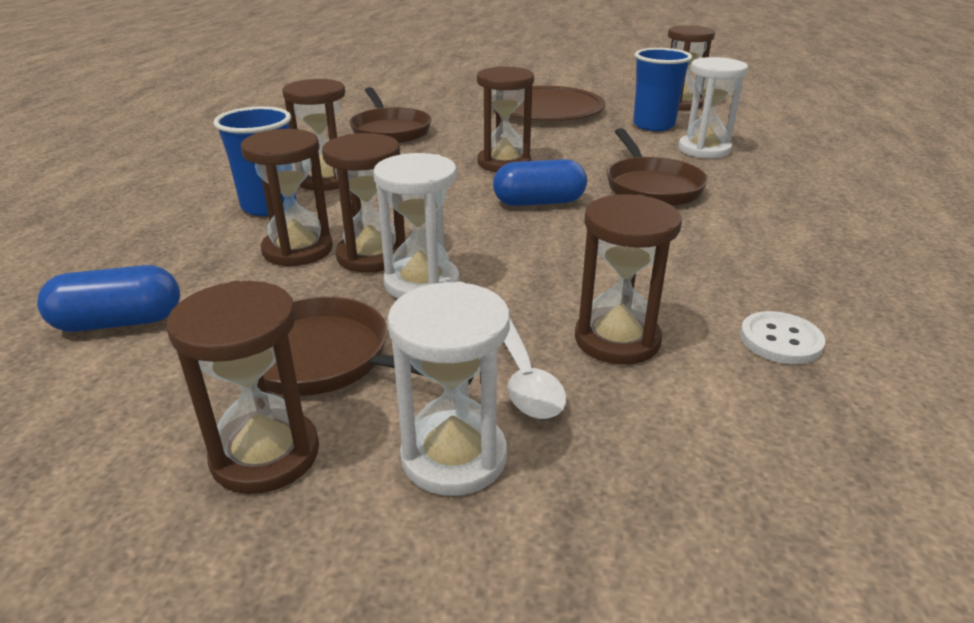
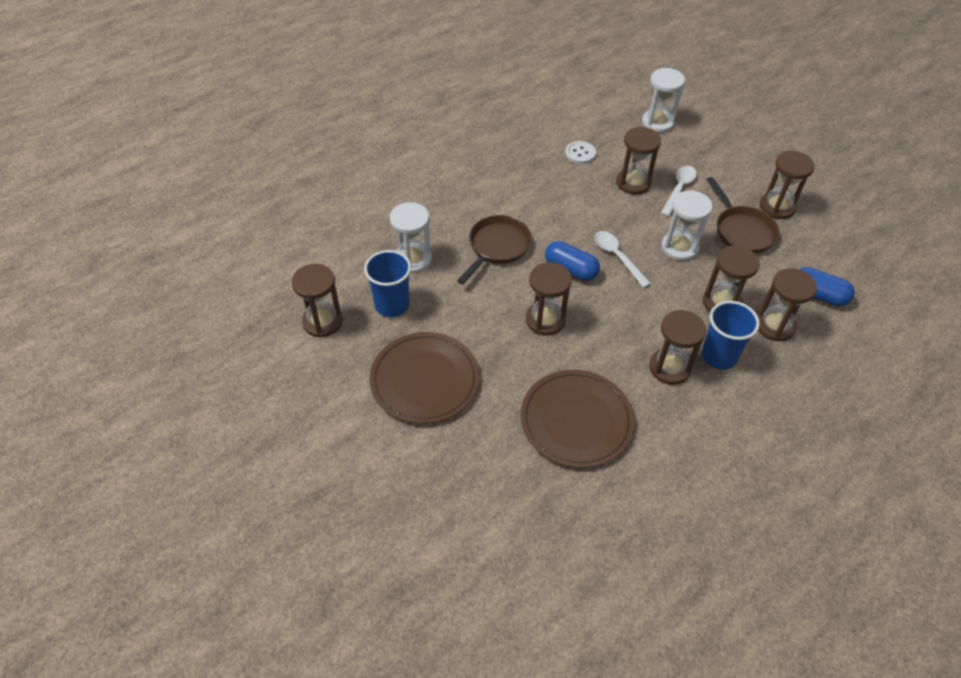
camera: 140 degrees left, 20 degrees up
(372, 256) = (689, 277): brown hourglass -> brown hourglass (774, 326)
(389, 131) = (576, 420): brown pan -> brown plate
(454, 456) = (722, 178): white hourglass -> white hourglass (657, 122)
(499, 235) = (617, 257): none -> white spoon

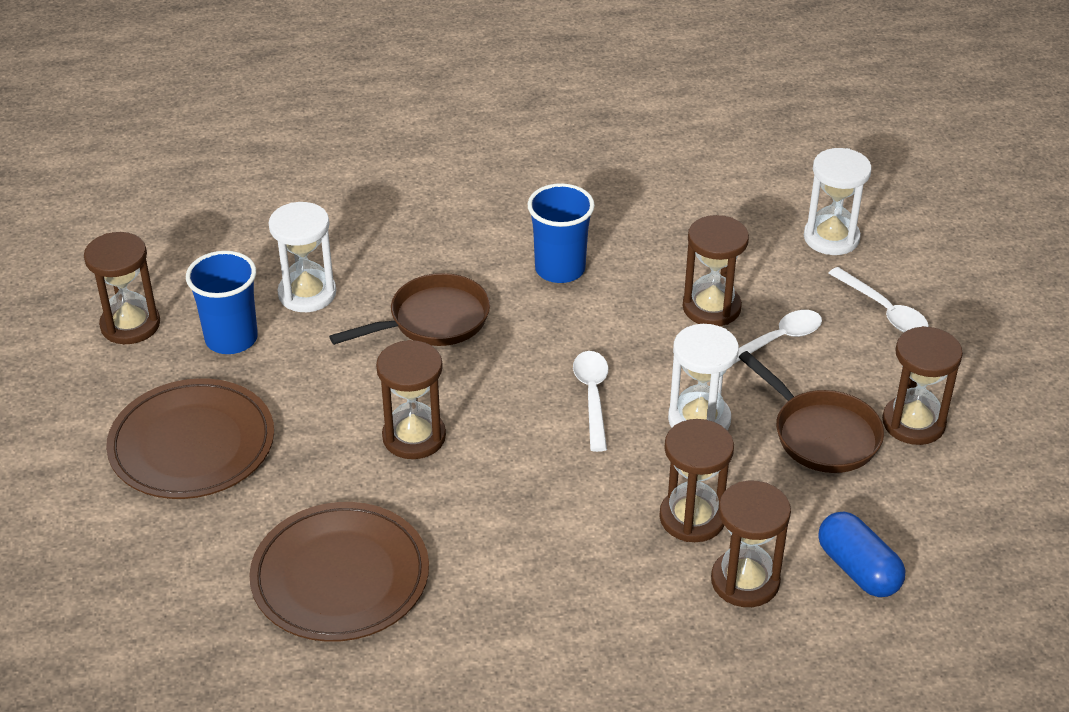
camera: 30 degrees right, 10 degrees down
(571, 270) = (509, 387): blue capsule -> none
(580, 153) = (667, 240): white button -> none
(669, 368) = (531, 568): brown hourglass -> none
(714, 152) = (883, 310): none -> white spoon
(719, 356) = (619, 584): blue cup -> blue cup (560, 269)
(742, 231) = (821, 434): brown pan -> brown pan turned 45 degrees counterclockwise

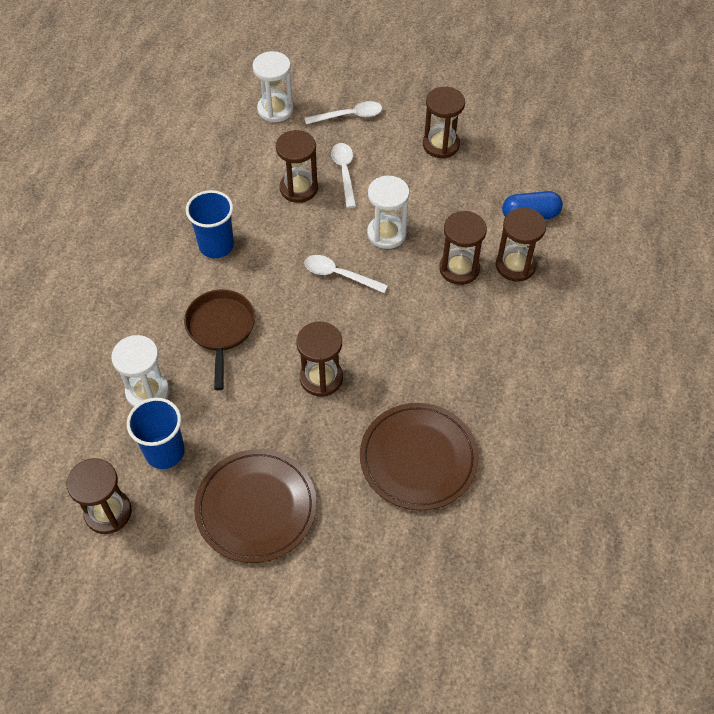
camera: 65 degrees left, 15 degrees up
(821, 434) = (428, 186): brown pan -> none

